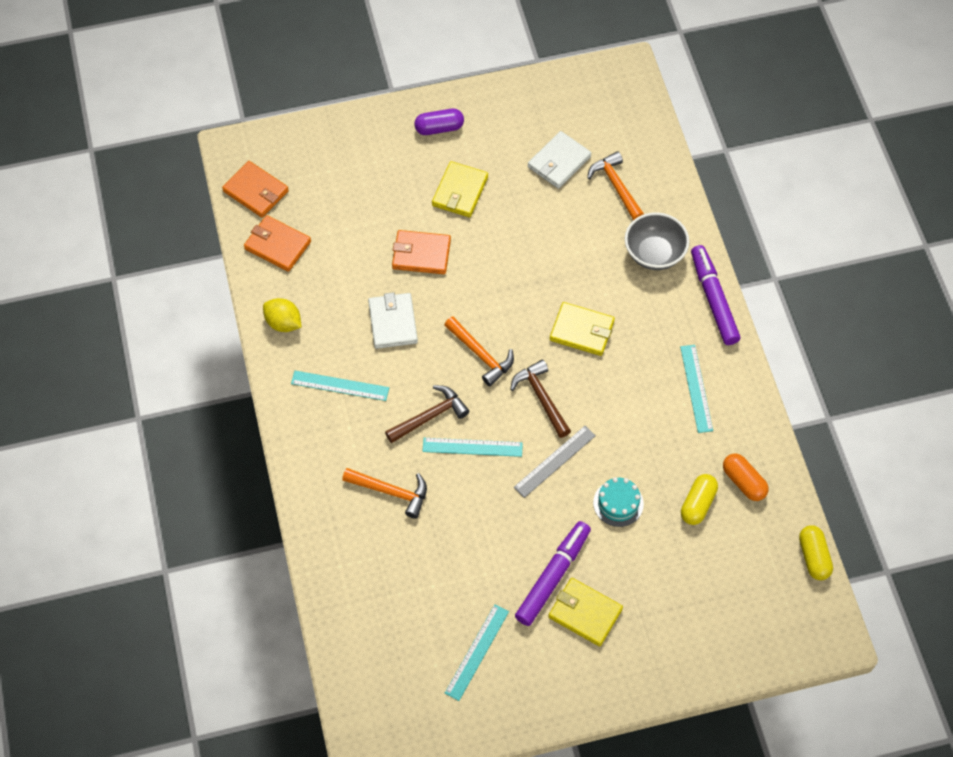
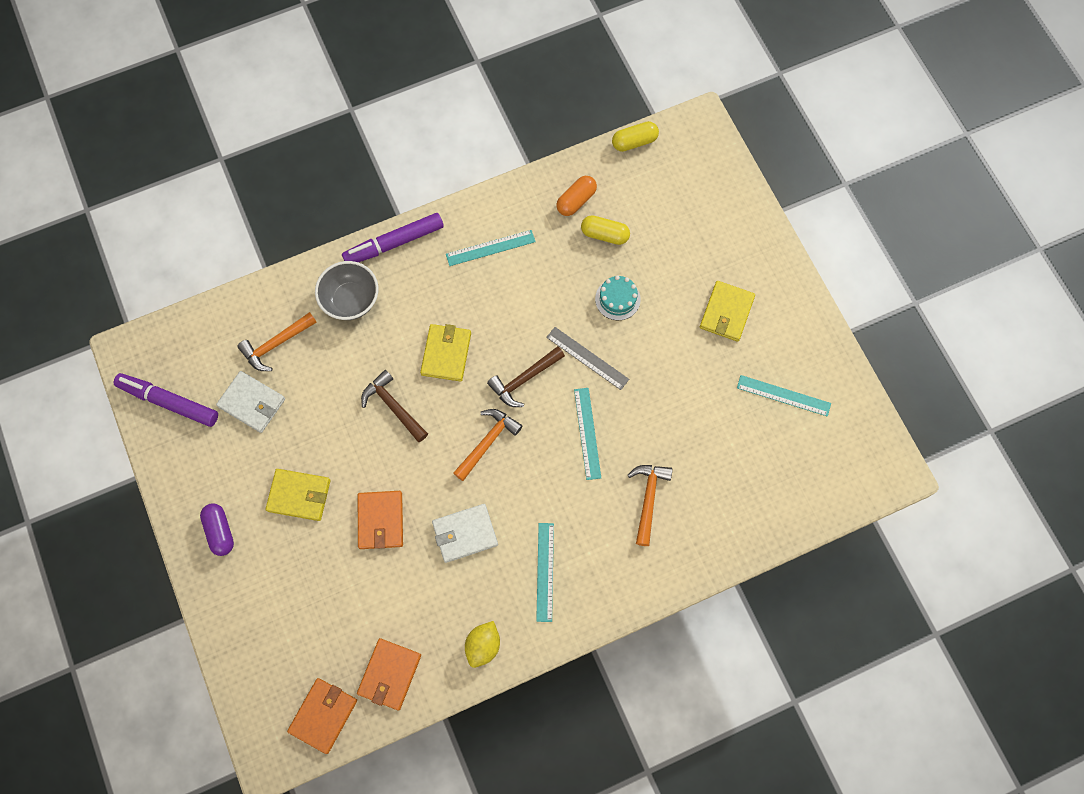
camera: 100 degrees left, 10 degrees up
(430, 416) = (563, 478): brown hammer -> brown hammer (393, 406)
(553, 576) = (699, 343): purple marker -> purple marker (169, 402)

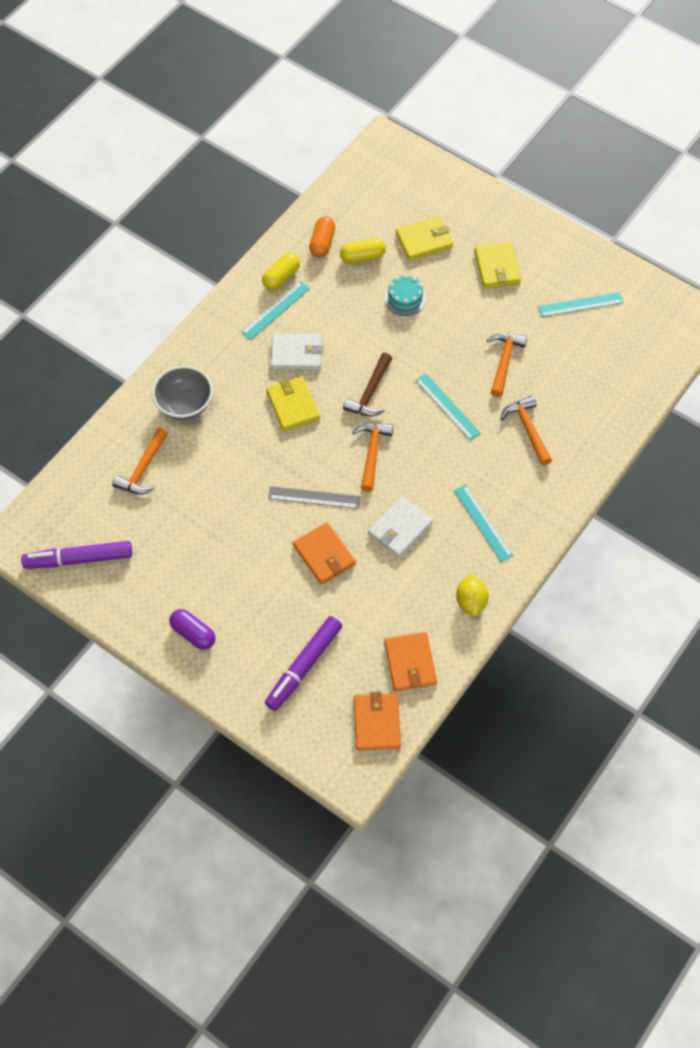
camera: 30 degrees left, 10 degrees down
(252, 403) = (153, 523): white wallet -> white wallet (296, 354)
(299, 495) = (242, 572): yellow wallet -> yellow wallet (424, 240)
(393, 406) = (276, 466): brown hammer -> none
(394, 243) = (192, 345): purple marker -> purple marker (304, 666)
(587, 358) = (410, 352): grey ruler -> grey ruler (314, 497)
(634, 142) = (340, 179): yellow capsule -> yellow capsule (281, 277)
(670, 416) = (504, 362): none -> orange hammer

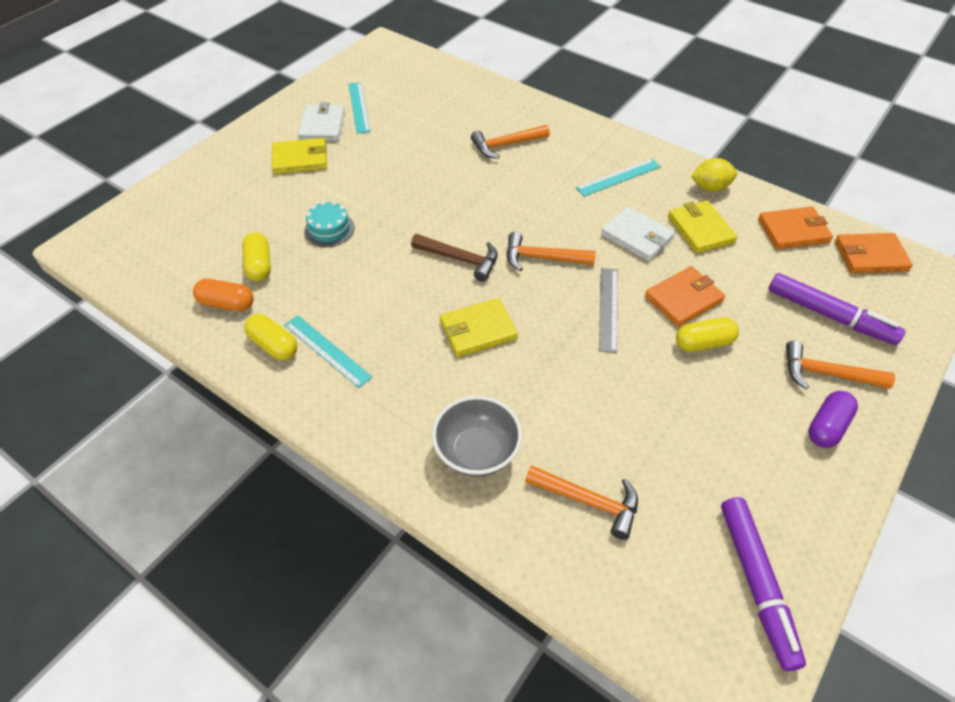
camera: 90 degrees left, 10 degrees down
(276, 562) = (703, 343): none -> yellow capsule
(296, 354) = (399, 327): white wallet -> white wallet (322, 125)
(424, 240) = (249, 212): yellow wallet -> yellow wallet (700, 229)
(447, 406) = (479, 198): turquoise ruler -> none
(504, 362) = (424, 157): orange hammer -> orange hammer (826, 373)

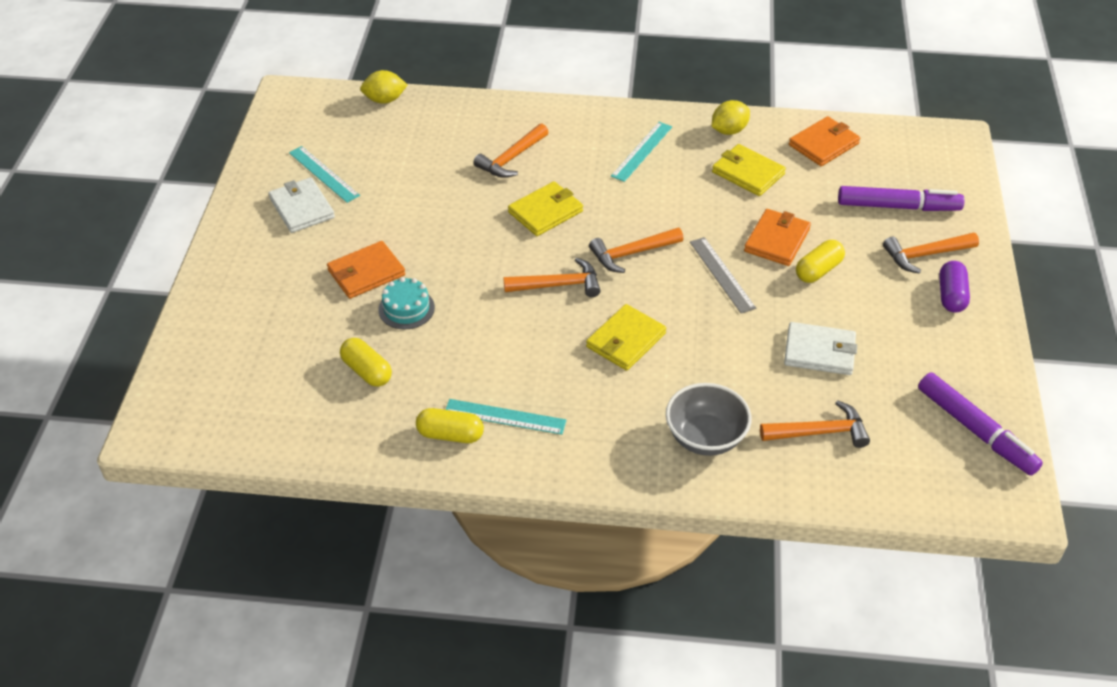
camera: 30 degrees left, 5 degrees down
(227, 303) = (368, 419): orange capsule -> none
(300, 159) = (310, 251): yellow wallet -> yellow wallet (545, 212)
(447, 70) = (385, 100): none -> yellow lemon
(460, 259) = (558, 285): brown hammer -> orange hammer
(637, 236) = (699, 201): white wallet -> white wallet (819, 351)
(870, 256) = (897, 143): orange wallet -> orange wallet (366, 273)

